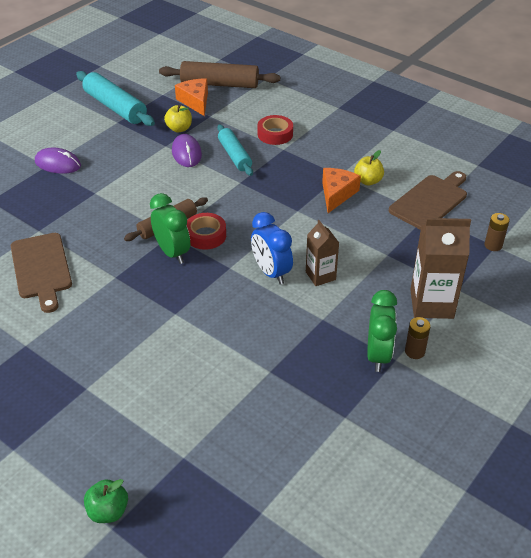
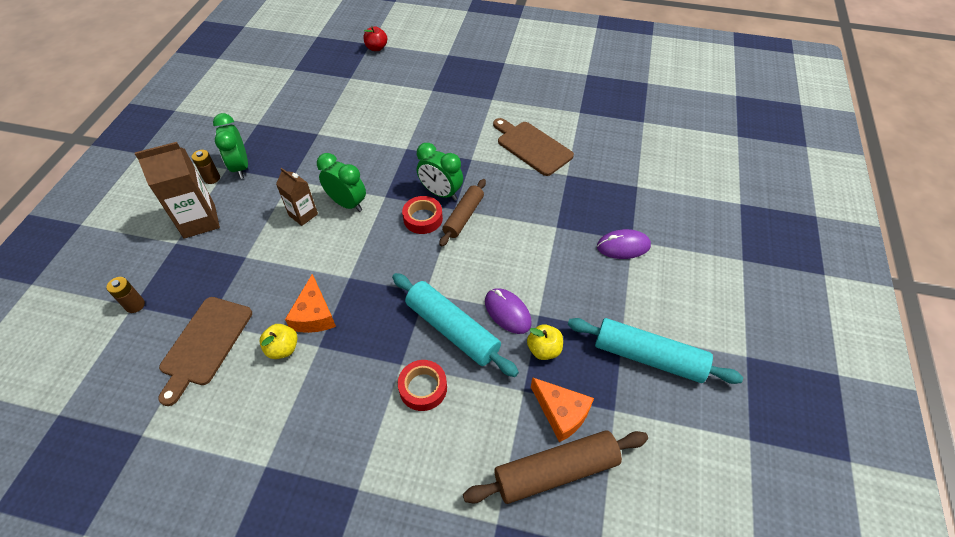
camera: 155 degrees right, 10 degrees up
(108, 511) = (376, 48): green apple -> red apple
(235, 155) = (452, 330): turquoise rolling pin -> turquoise rolling pin, size x1.52
(271, 272) = (347, 203): blue clock -> green clock

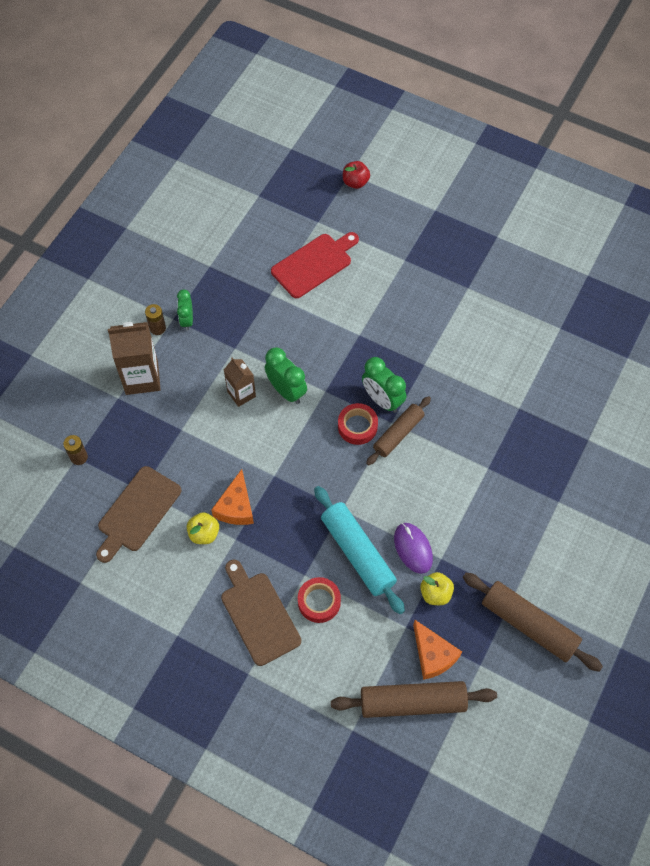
camera: 15 degrees right, 10 degrees up
(240, 167) = (187, 320): green clock -> green clock, size x0.66
(353, 106) = (314, 264): none -> red cutting board
(532, 147) = (493, 363): brown cutting board -> brown cutting board (258, 615)
(623, 246) = (547, 506): purple mouse -> none
(648, 357) = (528, 625): turquoise rolling pin -> brown rolling pin

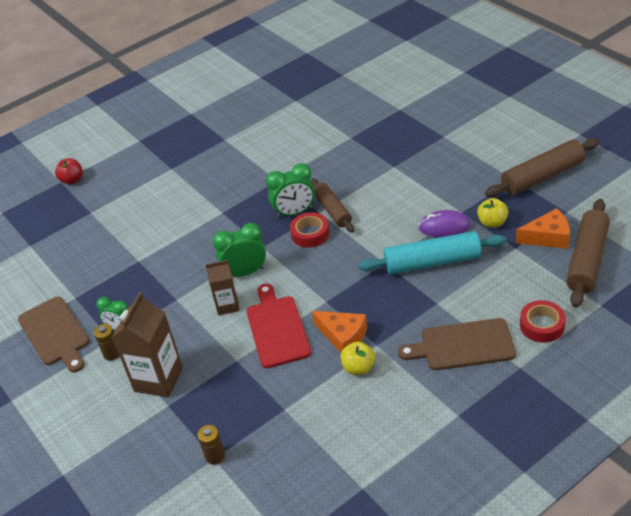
camera: 60 degrees left, 20 degrees down
(137, 512) = (307, 417): brown cutting board -> brown cutting board (55, 333)
(314, 264) = (131, 225): red cutting board -> red cutting board (277, 329)
(319, 602) = (468, 299): red tape -> red tape (542, 325)

